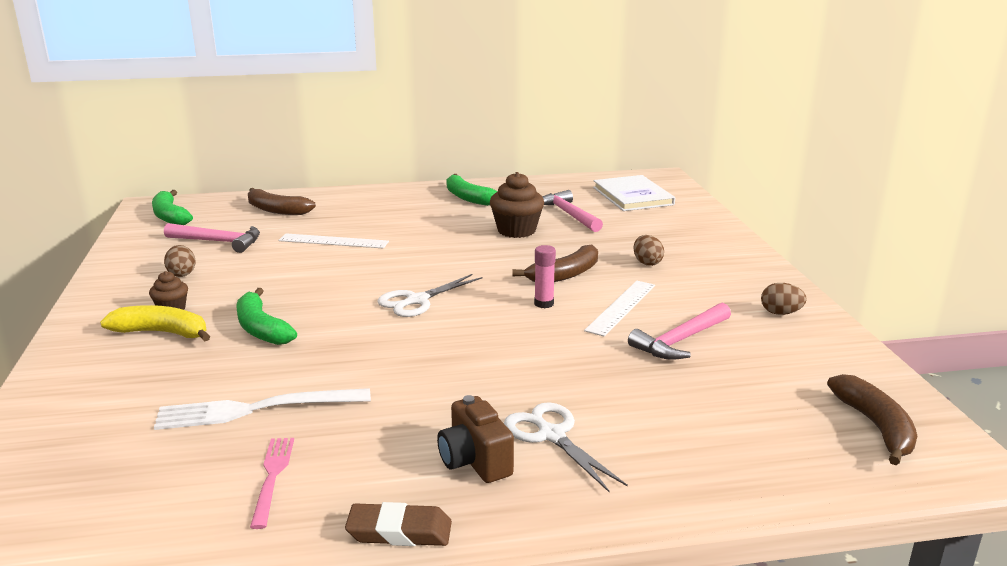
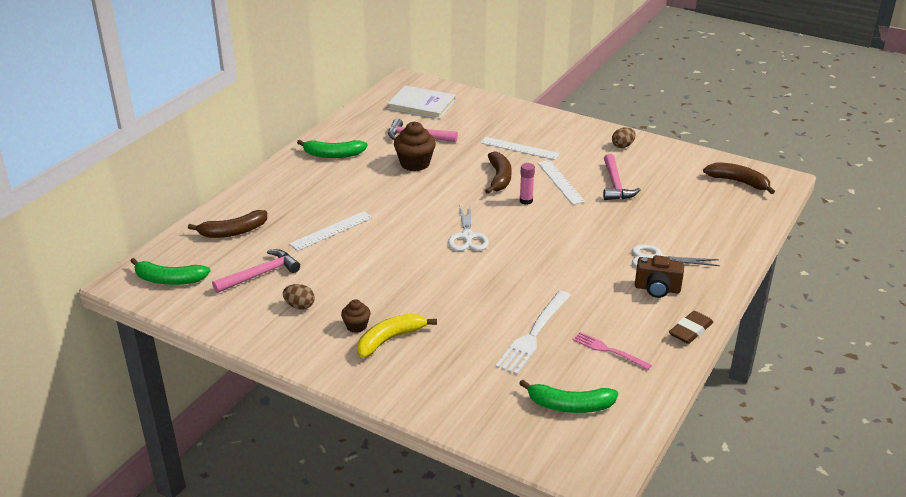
camera: 50 degrees left, 10 degrees up
(261, 328) = (433, 302): green banana -> green banana (570, 405)
(647, 263) = (519, 148): brown egg -> white ruler

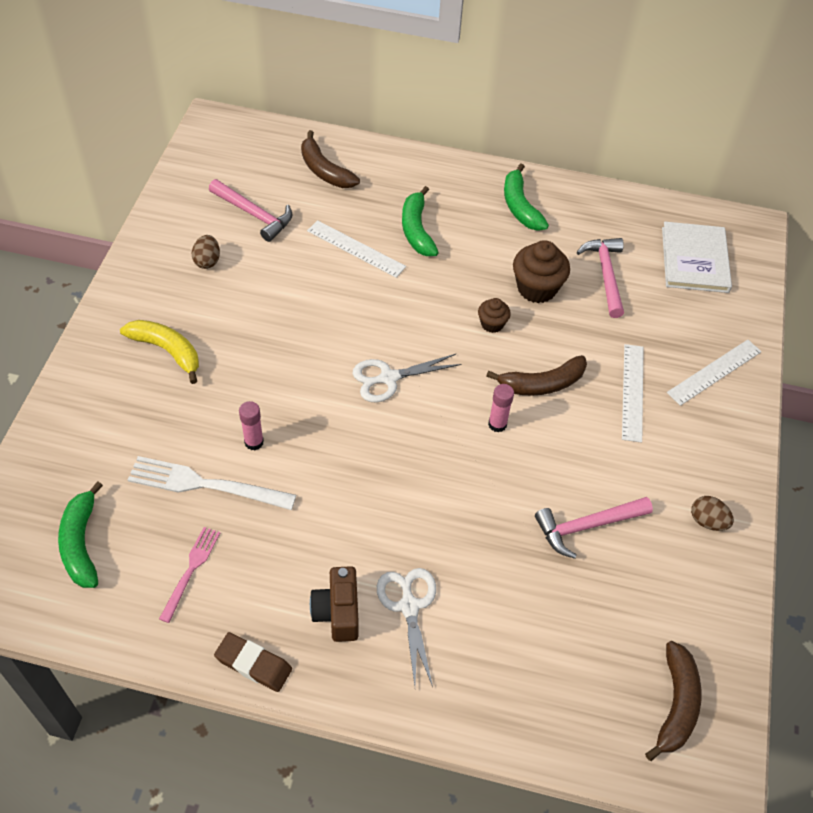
camera: 70 degrees right, 20 degrees up
(169, 280) = (225, 151): green banana -> green banana (416, 230)
(356, 326) = (184, 316): brown cupcake -> brown cupcake (492, 324)
(502, 306) = (254, 442): none -> pink glue stick
(560, 182) = (564, 456): white ruler -> white ruler (714, 372)

